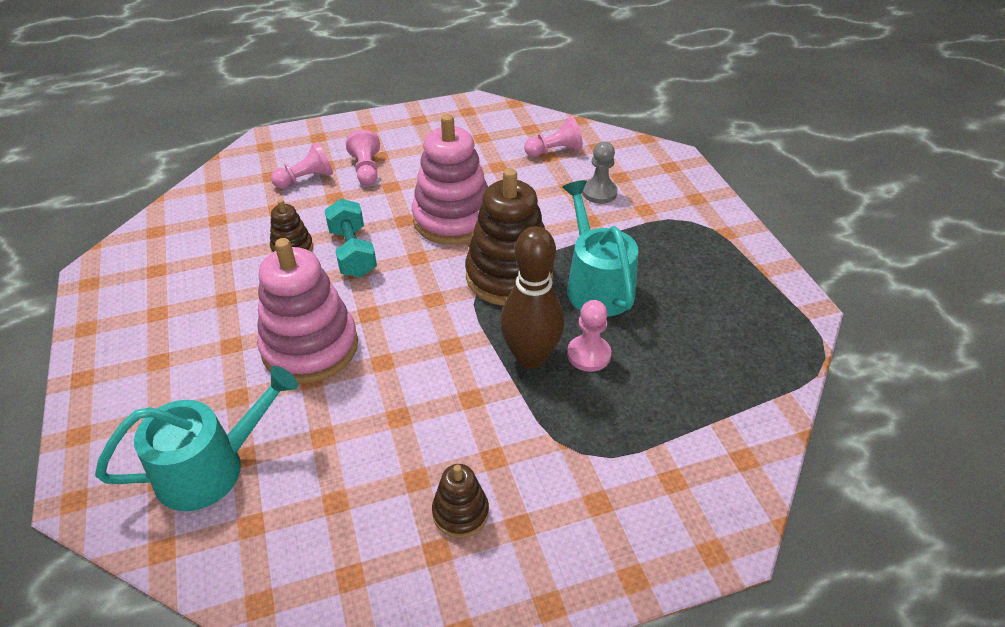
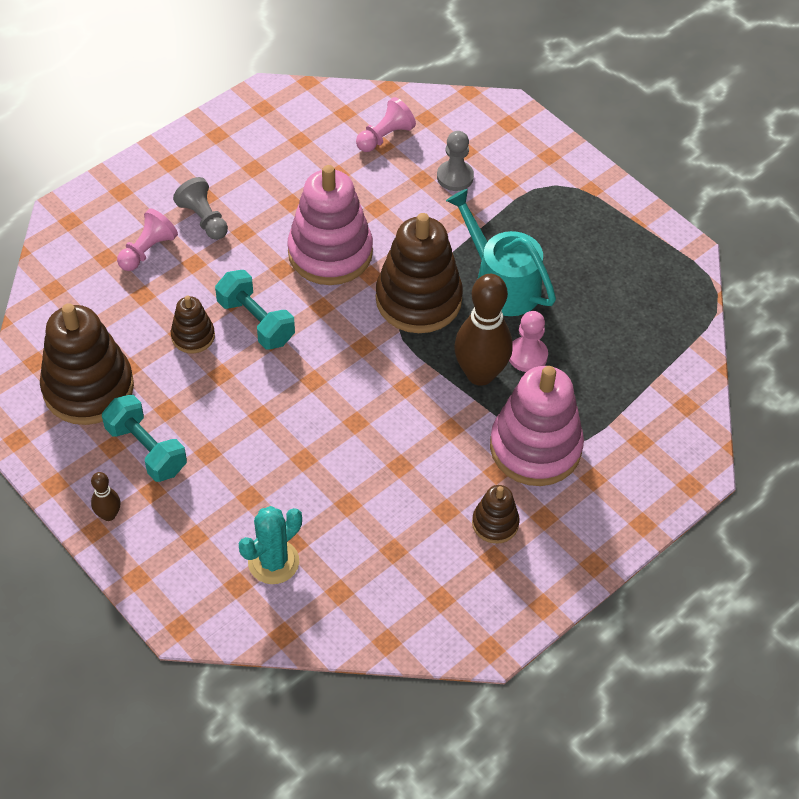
camera: 25 degrees left, 10 degrees up
(104, 369) = (109, 515): none -> brown bowling pin
(178, 262) = (88, 388): none -> brown stacking toy
(182, 325) = (146, 449): none -> turquoise dumbbell
(210, 468) = (273, 562): turquoise watering can -> turquoise cactus
(310, 347) = (282, 430): pink stacking toy -> pink stacking toy (535, 447)
(366, 169) = (204, 219): pink pawn -> grey pawn

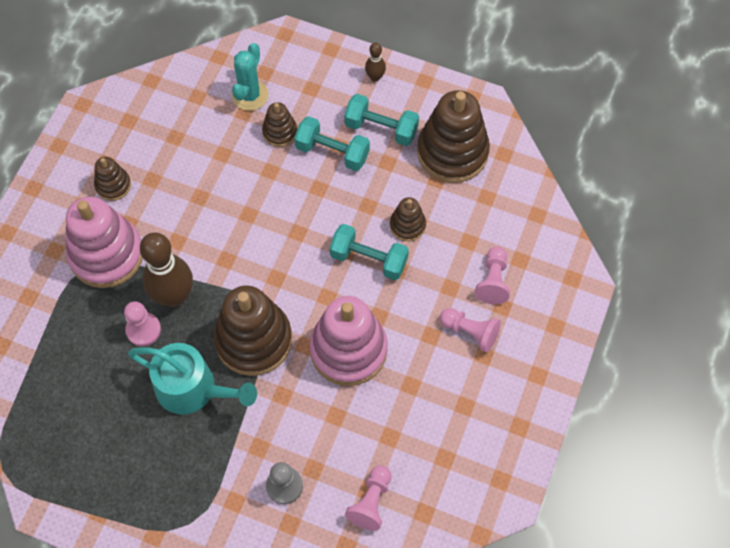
camera: 155 degrees right, 10 degrees up
(204, 219) = (470, 332): grey pawn -> pink pawn
(220, 448) = (332, 152): none -> turquoise dumbbell
(265, 499) = (280, 132): none -> brown stacking toy

